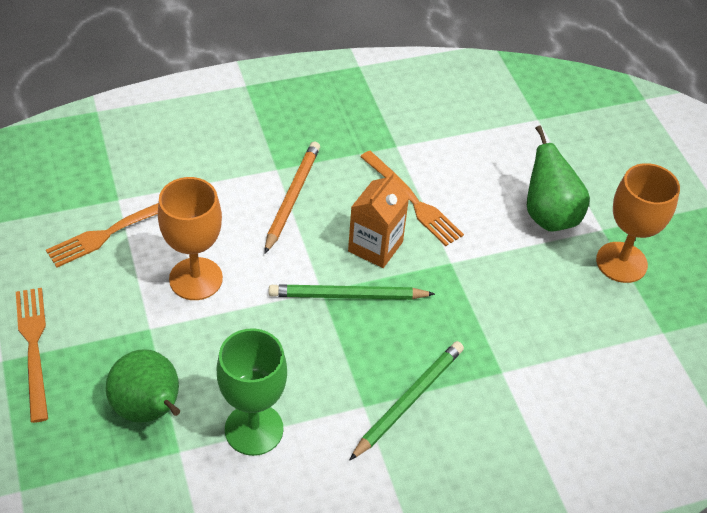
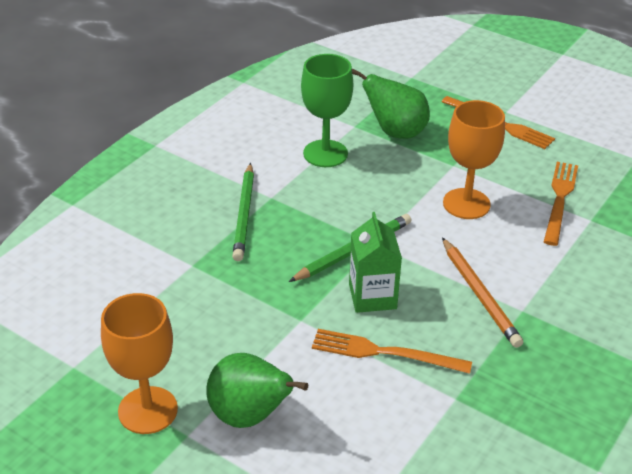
camera: 145 degrees right, 10 degrees down
(375, 246) = (372, 296): orange carton -> green carton

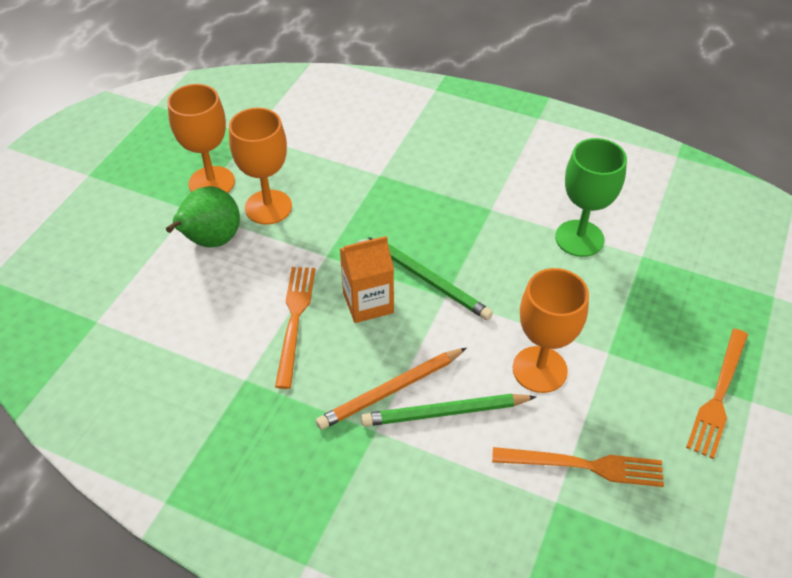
camera: 80 degrees right, 10 degrees up
(210, 360) = (268, 207): none -> orange goblet
(244, 214) = (458, 194): green pencil -> green pencil (445, 412)
(372, 296) = (368, 303): green carton -> orange carton
(395, 132) = (647, 292): green pear -> none

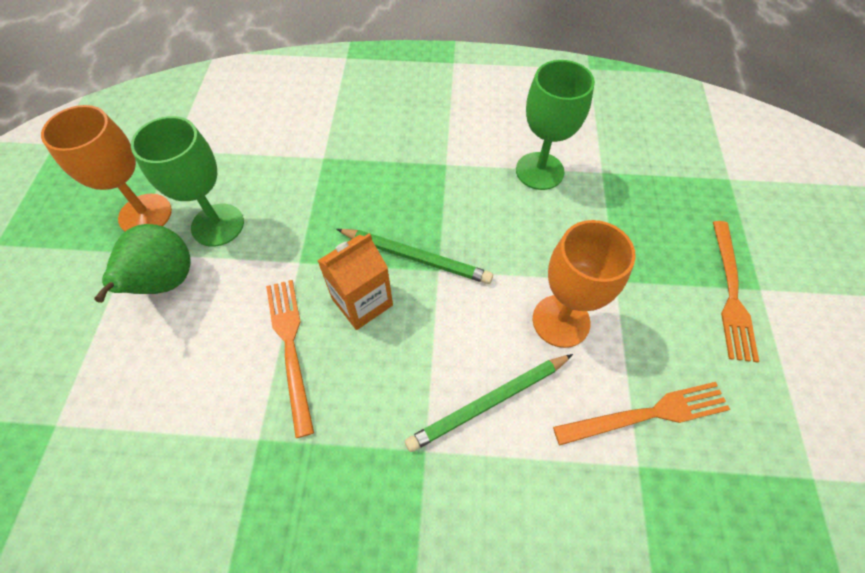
camera: 20 degrees left, 10 degrees up
(268, 207) = (218, 225): orange goblet -> green goblet
(391, 390) = (423, 396): orange pencil -> none

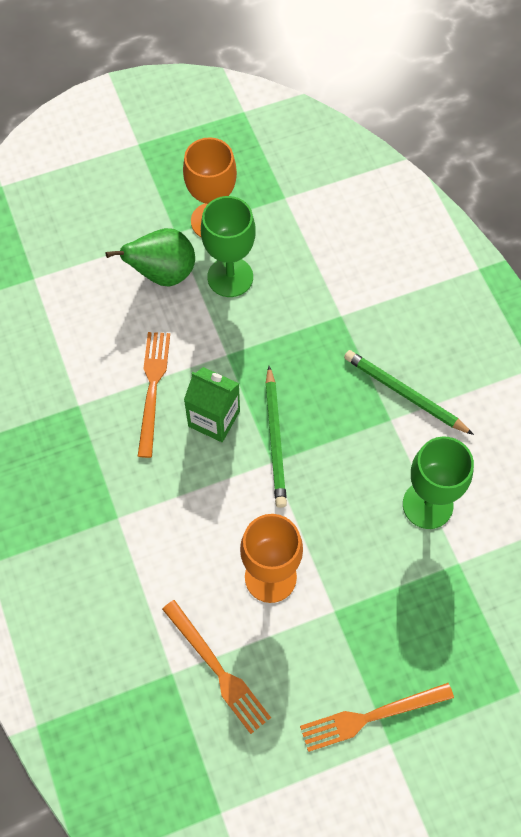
camera: 65 degrees right, 5 degrees up
(290, 347) = (152, 388): orange fork -> orange fork turned 45 degrees counterclockwise
(362, 302) = (214, 418): orange carton -> green carton
(488, 402) = (173, 547): green pencil -> green pencil (405, 394)

